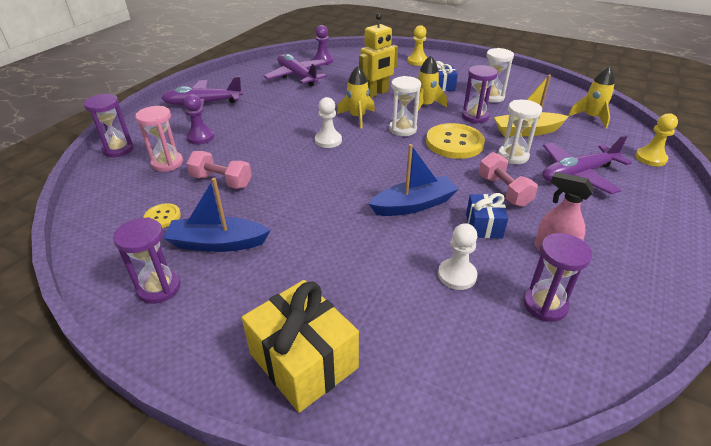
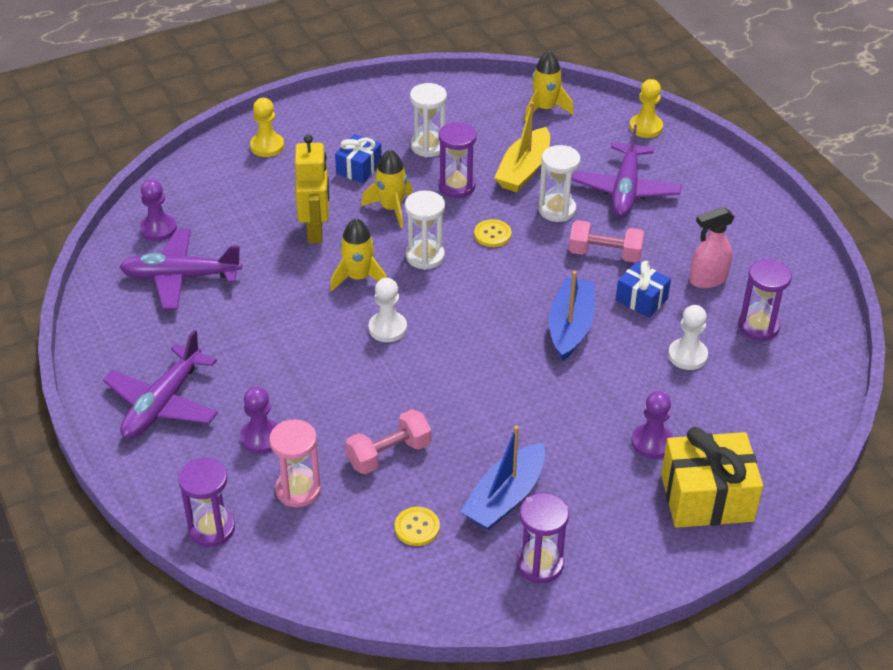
camera: 55 degrees left, 5 degrees up
(338, 296) = (652, 442): none -> purple pawn
(454, 143) = (492, 234): yellow button -> yellow button, size x0.49

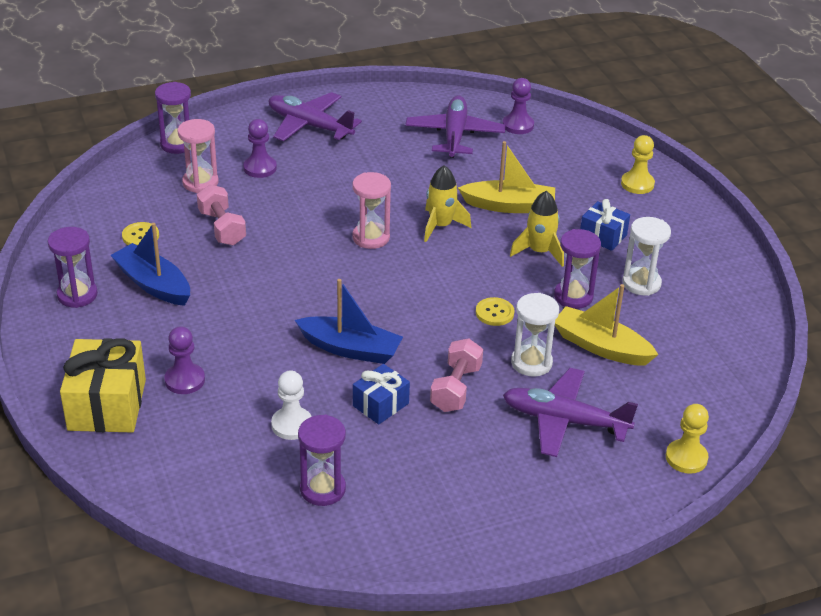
camera: 95 degrees right, 5 degrees down
(316, 230) = (509, 206): yellow robot -> yellow boat
(387, 328) = (371, 238): white pawn -> pink hourglass
(425, 256) = (466, 267): white hourglass -> none
(545, 109) = (717, 377): yellow rocket -> none
(707, 279) = (404, 462): pink spray bottle -> none

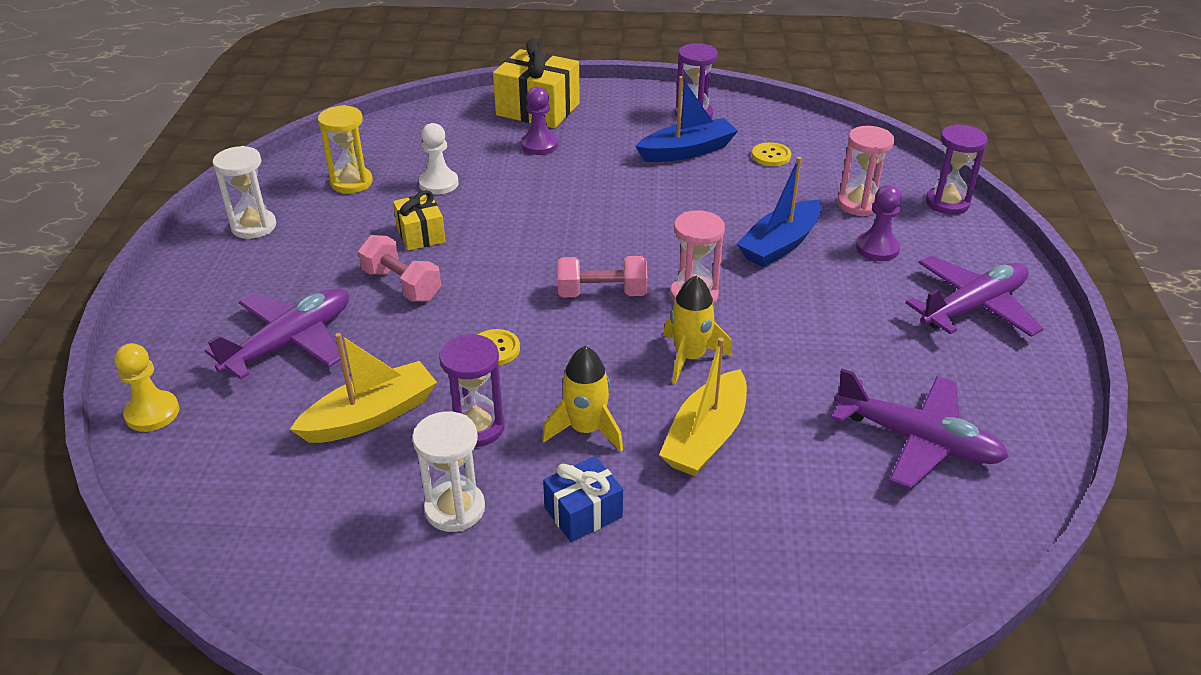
camera: 115 degrees right, 0 degrees up
(222, 228) = (763, 202): pink dumbbell -> pink dumbbell (602, 293)
(322, 489) = (351, 182): purple hourglass -> yellow hourglass
(350, 349) = (512, 236): blue boat -> blue boat (780, 244)
(380, 404) = (421, 234): blue gift -> yellow gift
(518, 125) = (933, 528): purple pawn -> none
(531, 363) = (393, 349): white hourglass -> white hourglass (254, 226)
(637, 184) = (699, 622): yellow pawn -> none

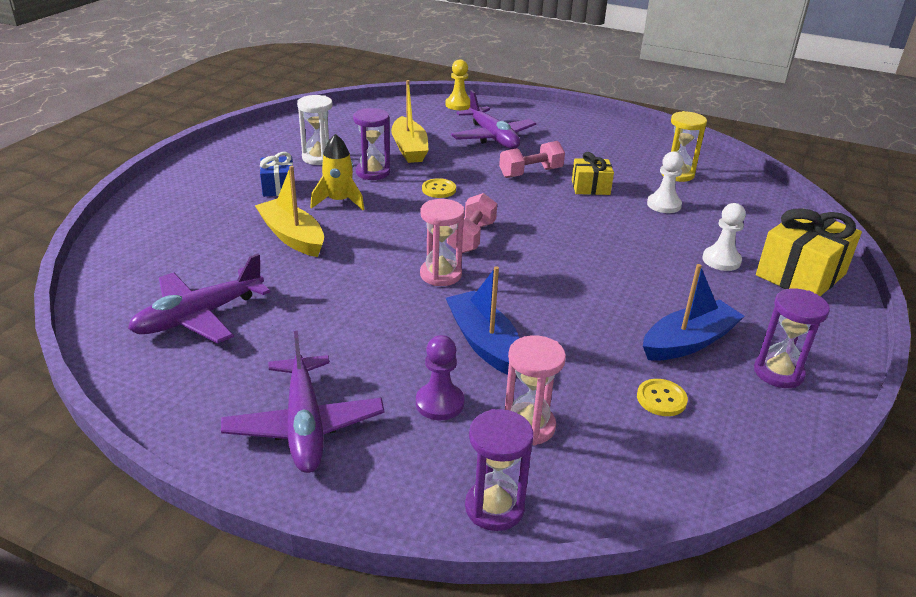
camera: 110 degrees right, 5 degrees down
(254, 226) = (628, 139): white hourglass -> none
(539, 145) = (721, 260): purple pawn -> white pawn
(687, 151) = (688, 342): blue boat -> blue boat turned 120 degrees counterclockwise
(690, 357) = (371, 252): yellow rocket -> none

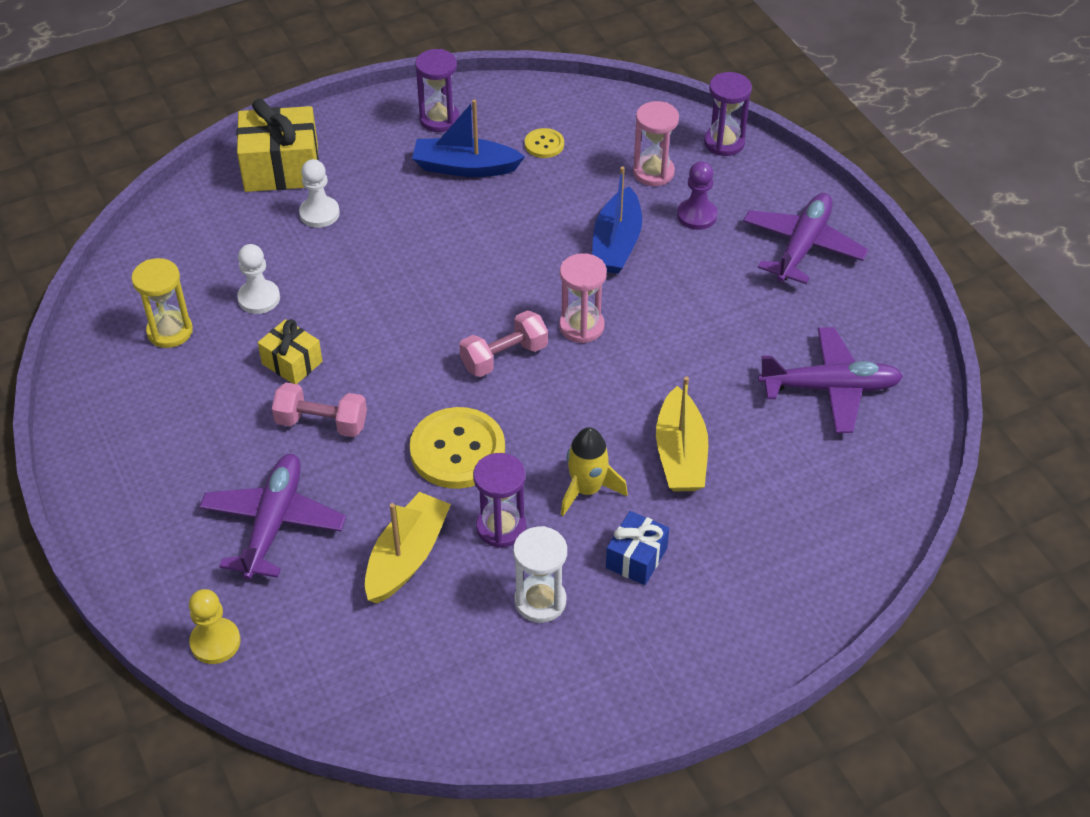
camera: 140 degrees left, 15 degrees up
(439, 189) = (457, 450): yellow button -> yellow button, size x2.03

